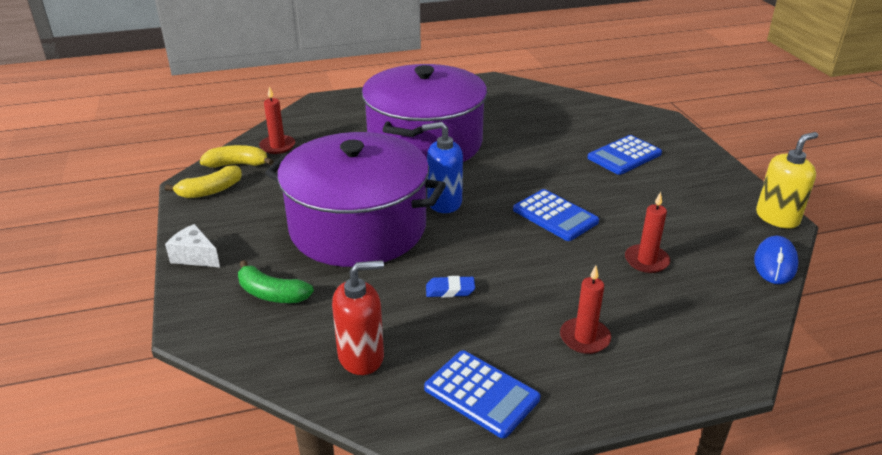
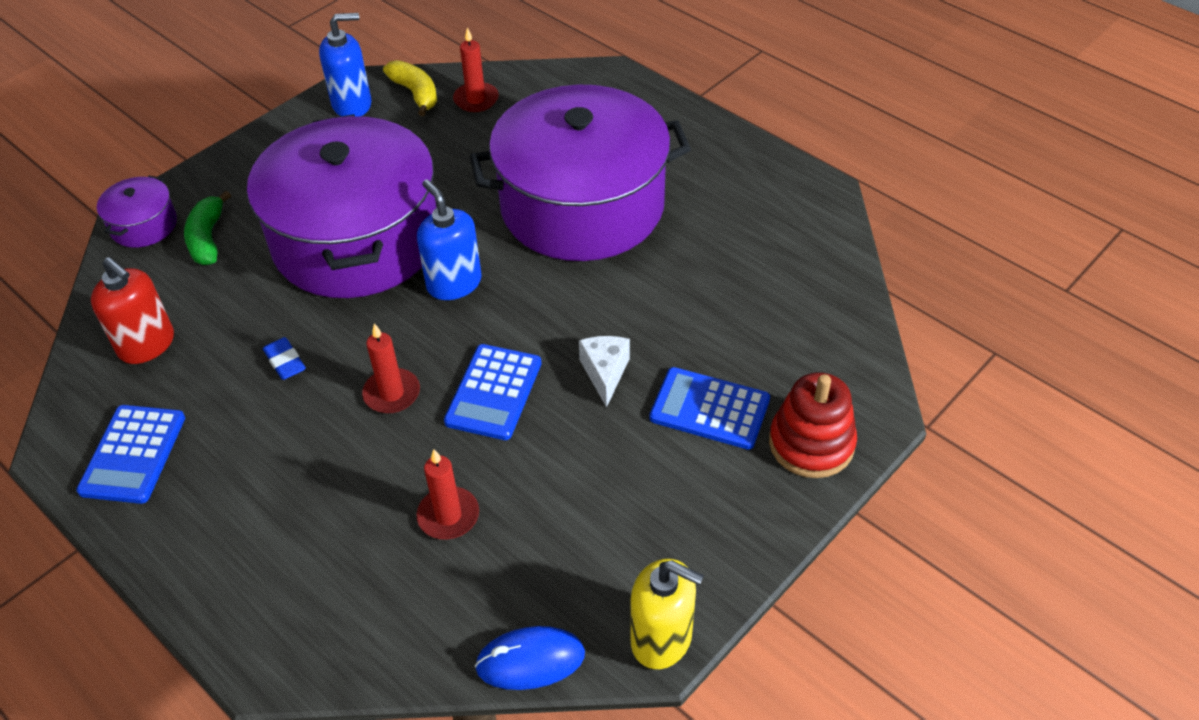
camera: 60 degrees right, 15 degrees up
(195, 257) = (236, 159): white cheese -> white cheese (605, 373)
(210, 191) = (352, 104): yellow banana -> blue soap dispenser
(211, 324) = (144, 225): none -> purple pot
(584, 338) = (260, 506): red candle -> red candle (392, 393)
(669, 138) = (811, 443): none -> red stacking toy

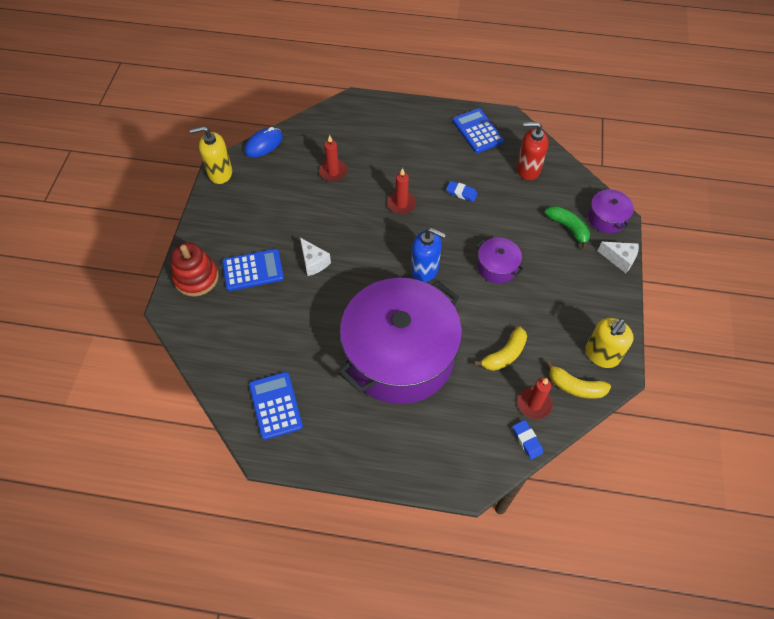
camera: 145 degrees right, 10 degrees up
(200, 175) = (619, 259): none -> white cheese
(352, 104) = (601, 354): blue soap dispenser -> yellow soap dispenser
(356, 240) = (497, 267): purple pot -> purple pot, size x0.40
(457, 151) = (504, 354): none -> yellow banana
(494, 392) = (357, 227): blue calculator -> blue calculator (275, 405)
(517, 78) = (527, 440): none -> blue eraser

